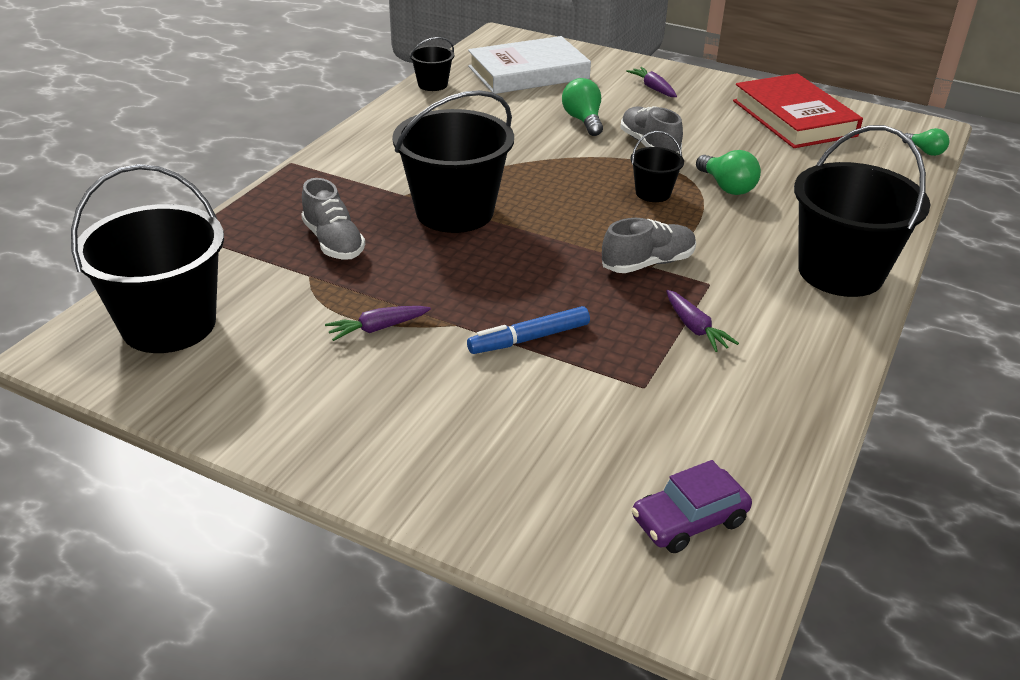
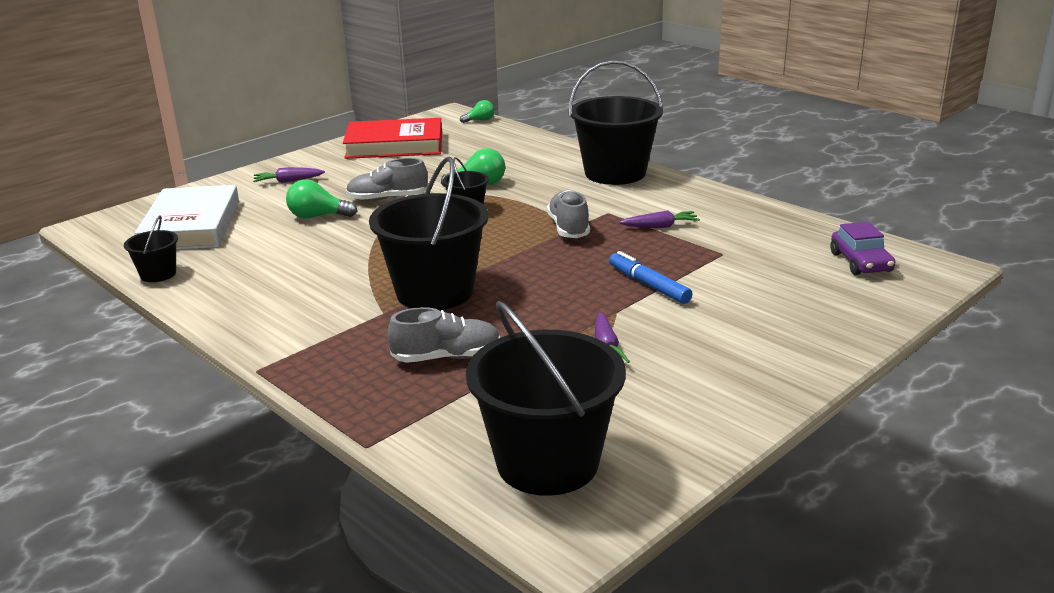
camera: 70 degrees left, 10 degrees down
(529, 338) = (649, 285): blue marker -> blue marker turned 150 degrees clockwise

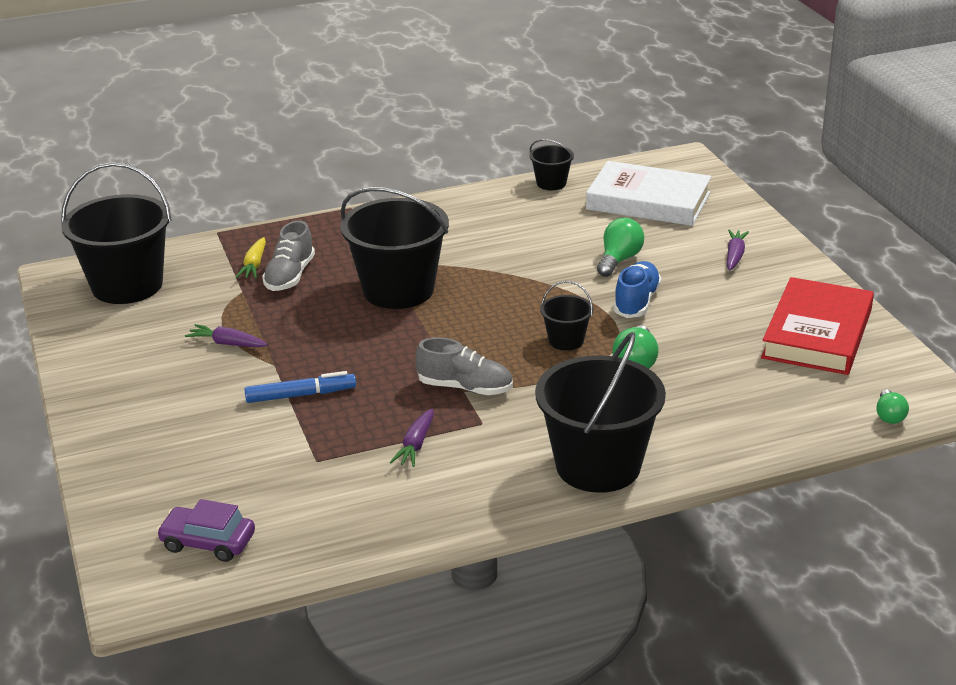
camera: 115 degrees right, 5 degrees up
(387, 199) = (636, 302): grey shoe -> blue shoe
(436, 388) = (254, 265): none -> yellow carrot

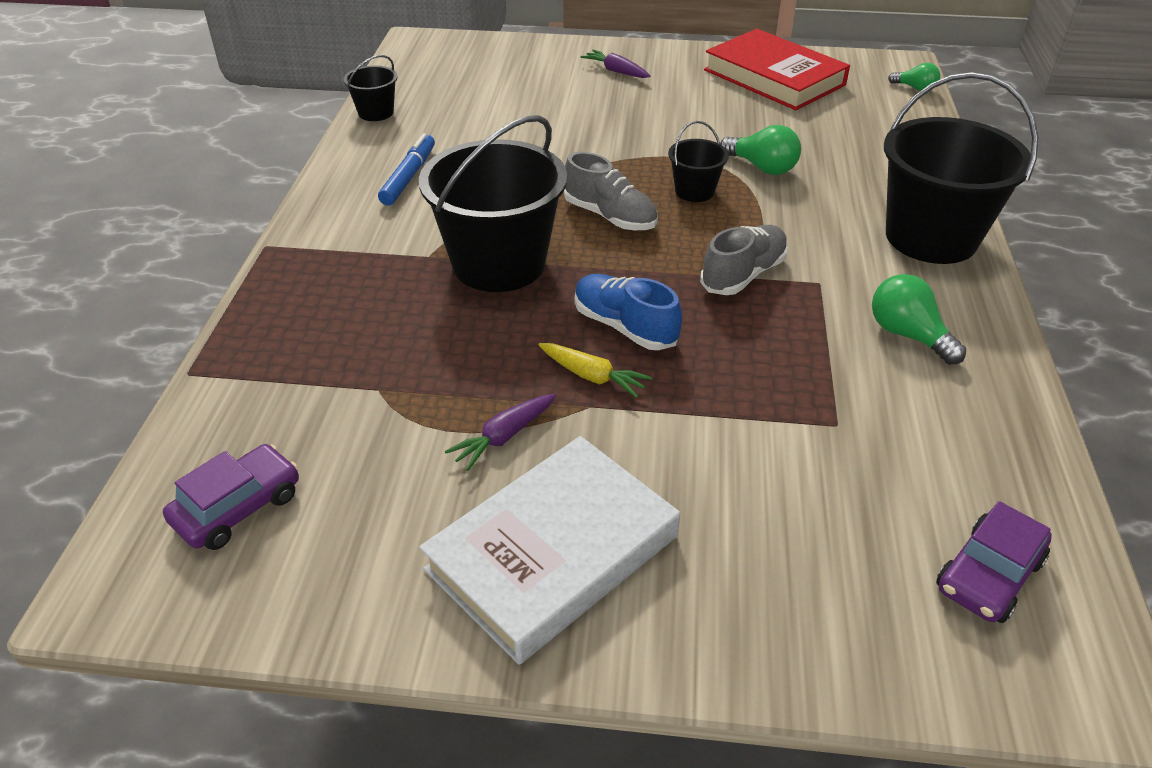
camera: 65 degrees left, 10 degrees up
(127, 285) = (238, 507): black bucket -> purple car
(254, 265) = (319, 361): yellow carrot -> yellow carrot (592, 376)
(290, 276) = (381, 337): grey shoe -> grey shoe (610, 216)
(301, 395) = (680, 401): blue marker -> blue marker (409, 177)
(415, 445) = (840, 339): purple carrot -> none
(619, 260) = (568, 122): green light bulb -> green light bulb (908, 335)
(636, 302) = (654, 136): blue shoe -> blue shoe (624, 326)
(648, 201) = (474, 78): white book -> white book (552, 552)

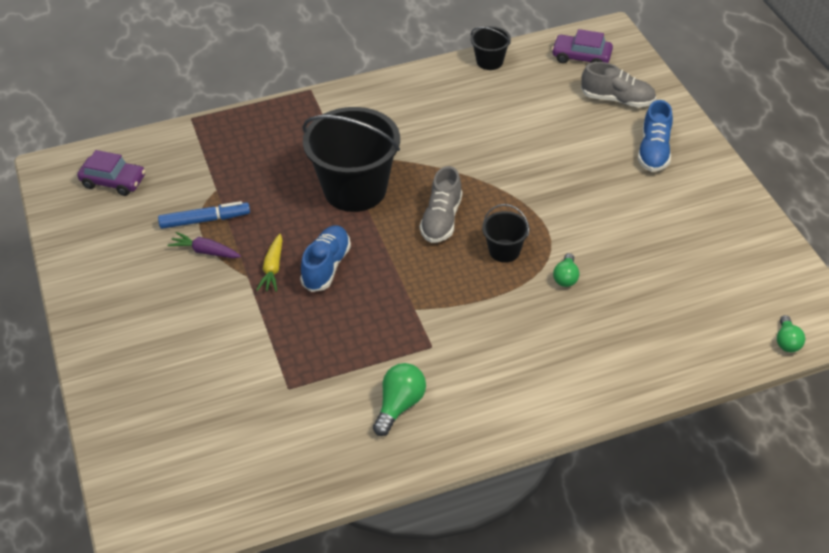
camera: 65 degrees right, 5 degrees up
(409, 177) = (422, 111): blue marker -> blue marker (205, 220)
(552, 552) = (135, 300): white book -> none
(616, 71) = (654, 151): purple carrot -> blue shoe
(743, 275) = (416, 305): grey shoe -> grey shoe (617, 100)
(762, 167) = (566, 277): green light bulb -> green light bulb, size x0.65
(774, 77) = (725, 245): red book -> none
(931, 237) = (533, 396): black bucket -> none
(988, 575) = (197, 480): purple car -> purple car (581, 57)

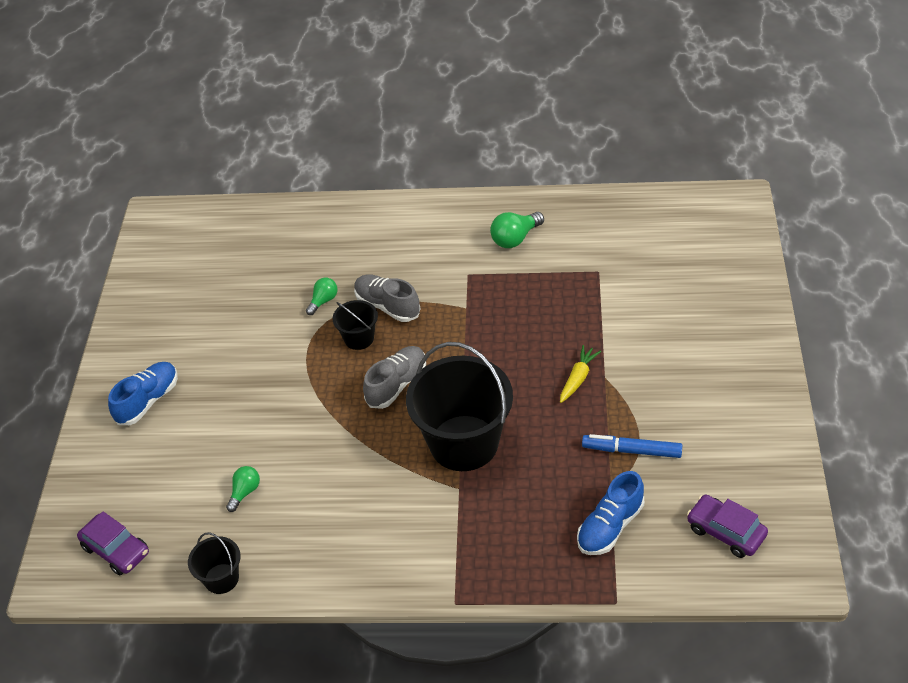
camera: 155 degrees left, 0 degrees up
(205, 251) = (639, 414): purple carrot -> none
(326, 266) = (527, 367): blue shoe -> blue shoe (610, 527)
(617, 100) = (128, 475): grey shoe -> grey shoe (387, 306)
(787, 341) = (199, 212): green light bulb -> green light bulb (245, 492)

